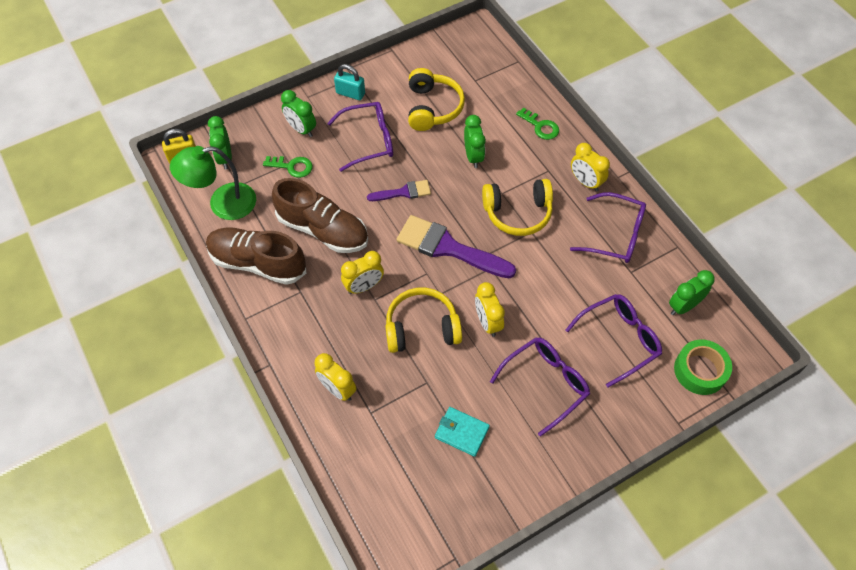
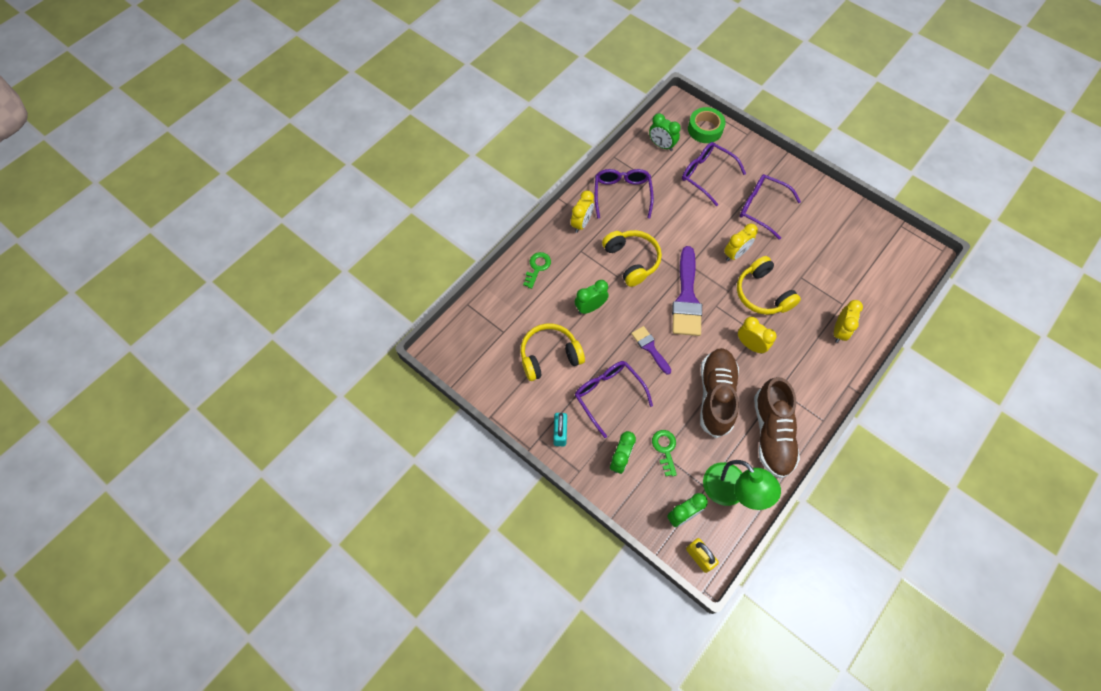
camera: 110 degrees left, 5 degrees up
(462, 432) = (823, 245): turquoise wallet -> none

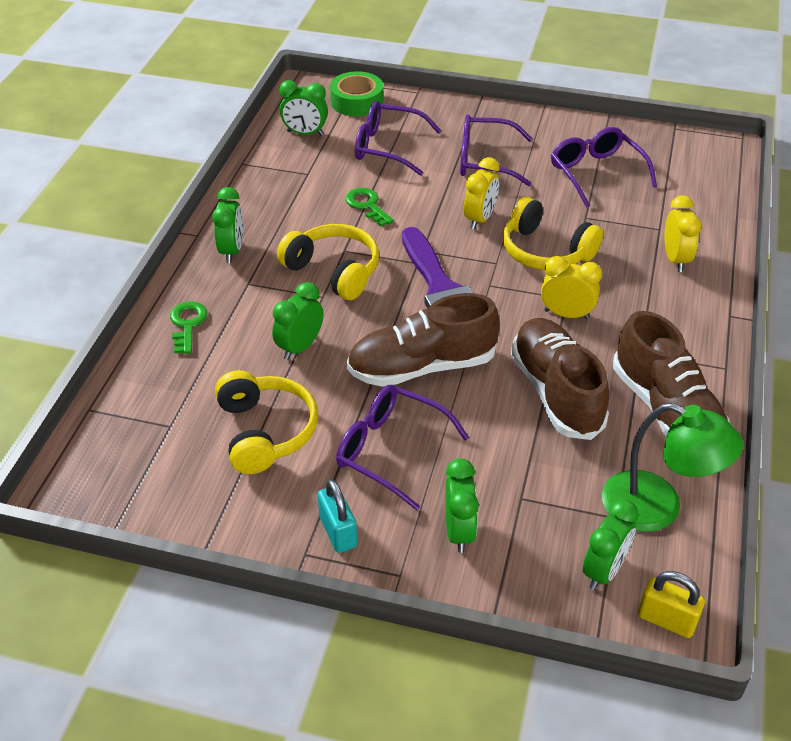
camera: 25 degrees left, 20 degrees down
(549, 356) = (265, 432): yellow headphones -> yellow headphones turned 120 degrees clockwise
(581, 223) = (232, 251): yellow clock -> green clock
(622, 194) = (277, 201): purple glasses -> purple glasses (596, 173)
(650, 348) = (421, 367): purple brush -> brown shoe
(665, 449) = (521, 490): green key -> green key (367, 205)

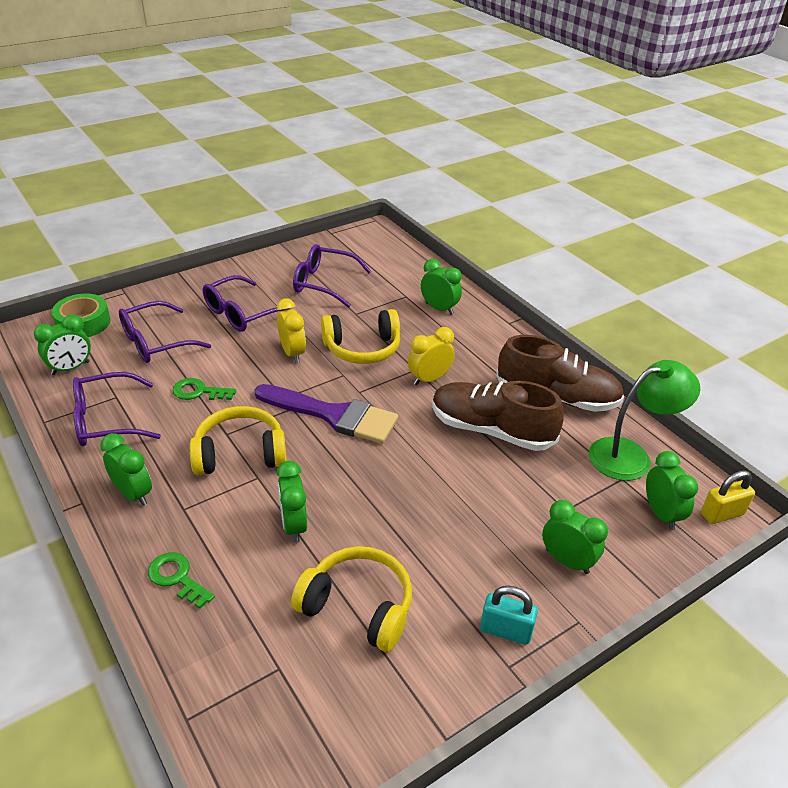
camera: 50 degrees left, 5 degrees down
(391, 450) = (456, 545): purple glasses -> purple glasses (107, 420)
(421, 367) = (395, 475): brown shoe -> none
(675, 259) = (439, 308): yellow clock -> green clock

